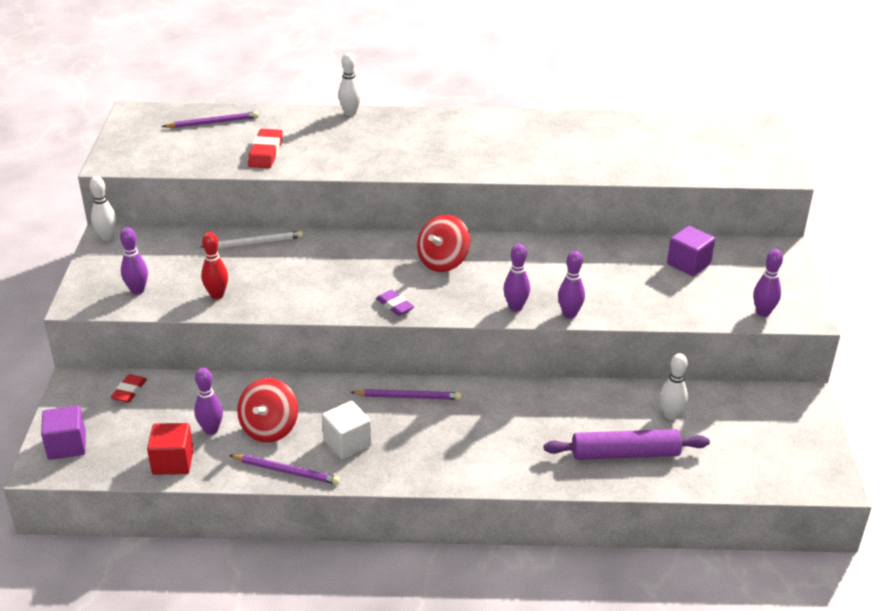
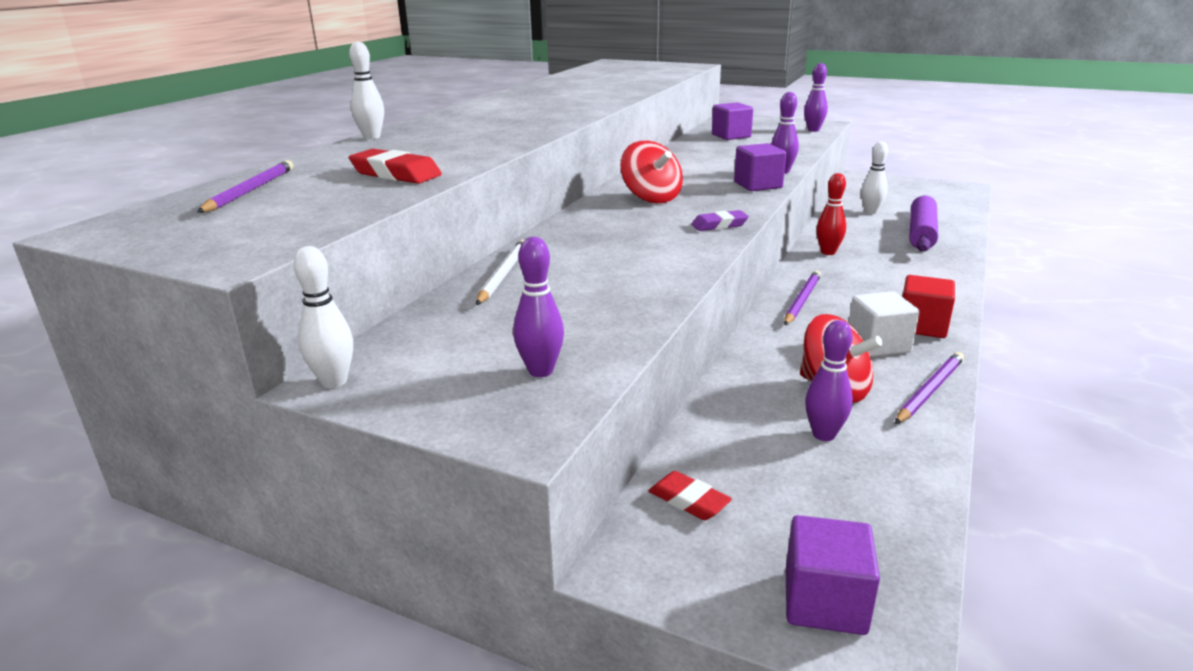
camera: 65 degrees left, 10 degrees down
(173, 462) = (896, 480): red cube -> red cube (922, 326)
(217, 295) = (613, 312): red bowling pin -> red bowling pin (828, 252)
(515, 307) = (758, 185): purple bowling pin -> purple cube

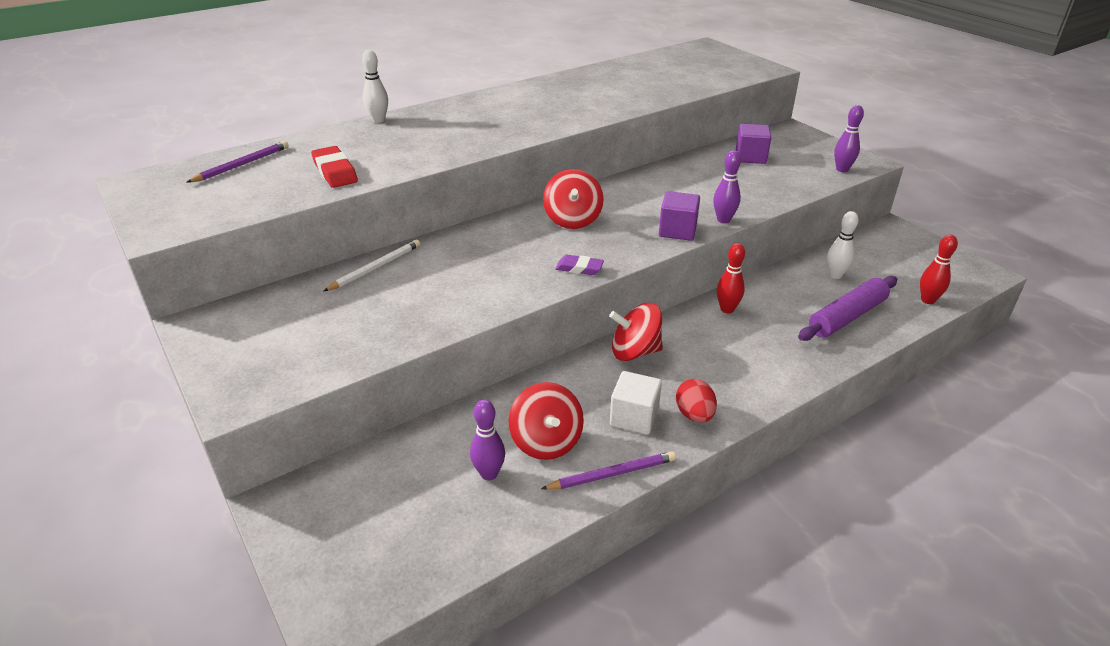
camera: 30 degrees right, 10 degrees up
(334, 381) = (194, 323): white bowling pin -> none
(541, 371) = (295, 360): purple bowling pin -> none
(689, 500) = (351, 480): red eraser -> none
(801, 300) = (635, 352): purple pencil -> red spinning top
(824, 602) = (338, 581): purple cube -> none
(922, 326) = (694, 415): red cube -> red egg
(956, 210) = (928, 300): none -> red bowling pin

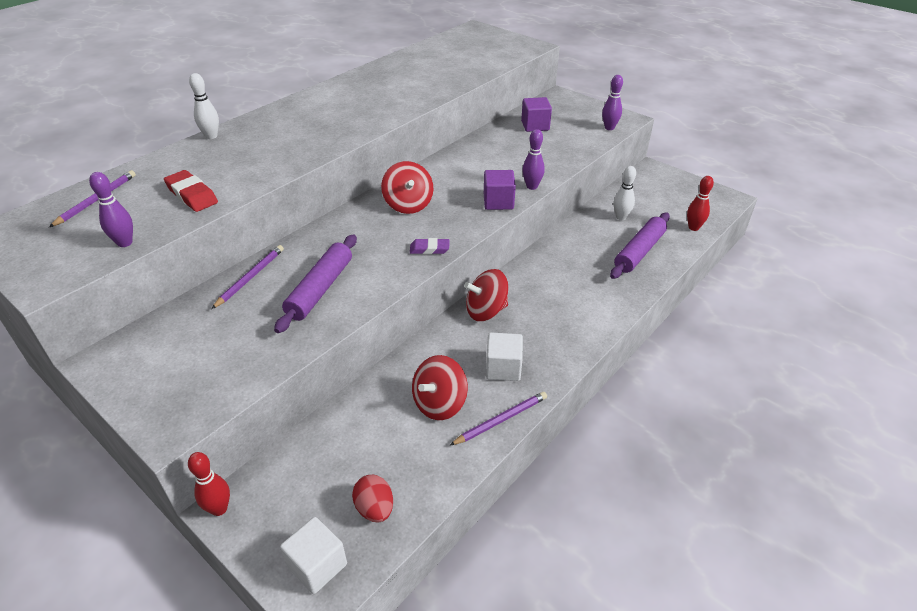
camera: 15 degrees left, 5 degrees up
(348, 586) = (317, 565): none -> white cube
(375, 267) = (250, 277): white pencil -> purple pencil
(444, 290) = (320, 289): none -> purple rolling pin
(489, 474) = (402, 441): purple bowling pin -> purple bowling pin (125, 243)
(546, 441) = (439, 403): red spinning top -> red spinning top turned 75 degrees clockwise
(694, 415) = (549, 357): red egg -> red egg (375, 509)
(727, 309) = (547, 261): red bowling pin -> red bowling pin (219, 509)

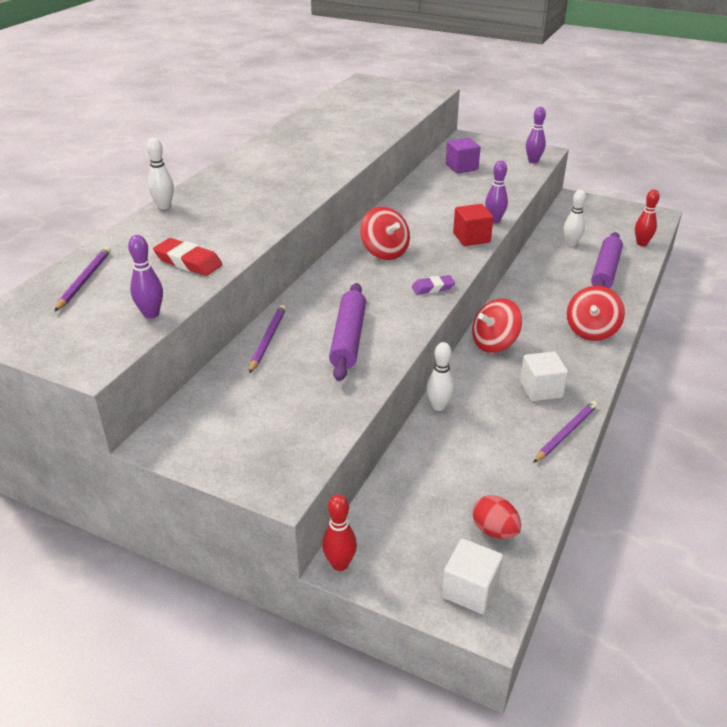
camera: 15 degrees left, 5 degrees down
(397, 367) = (439, 406): none -> white bowling pin
(439, 403) = (500, 430): red spinning top -> red spinning top (591, 331)
(498, 202) = (471, 238): purple cube -> red cube

